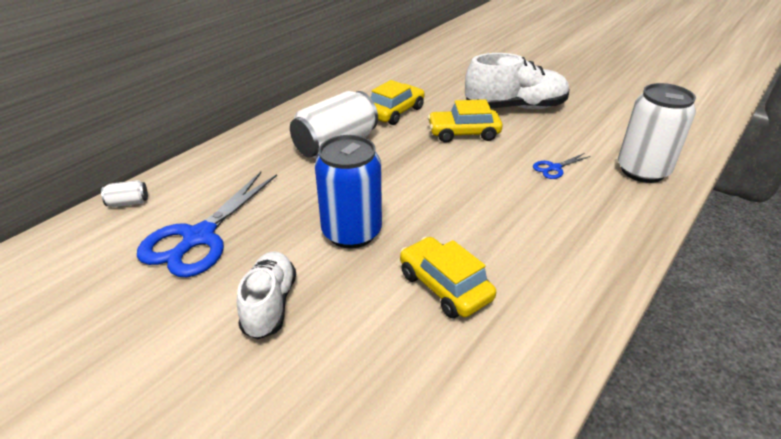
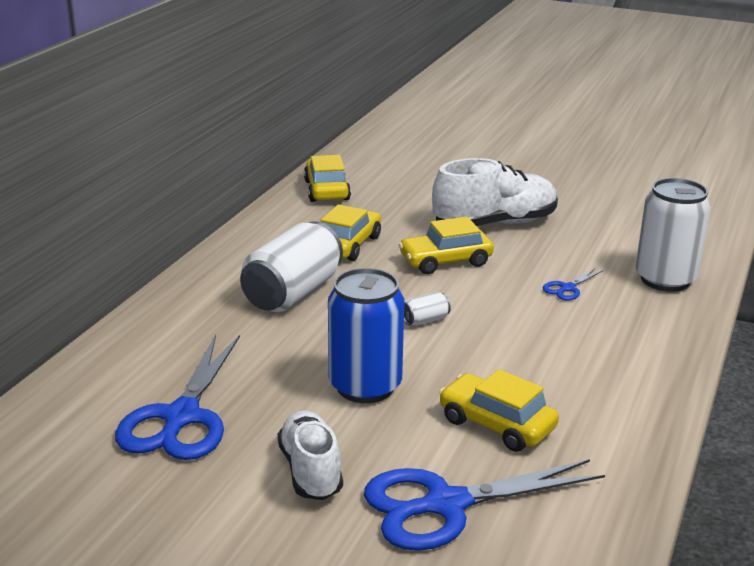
camera: 15 degrees left, 10 degrees down
(128, 203) = (61, 392): white can -> white can (425, 320)
(365, 362) = (446, 505): none -> blue scissors
(400, 69) = (326, 190): none -> yellow car

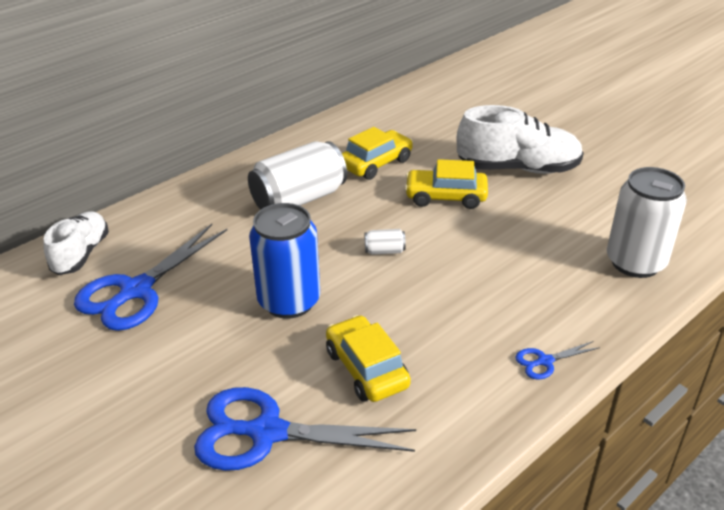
camera: 25 degrees right, 10 degrees up
(310, 471) = (190, 367): white shoe -> white shoe (81, 254)
(326, 190) = (398, 107): yellow car -> none
(567, 288) = (534, 249): blue scissors -> blue scissors (545, 361)

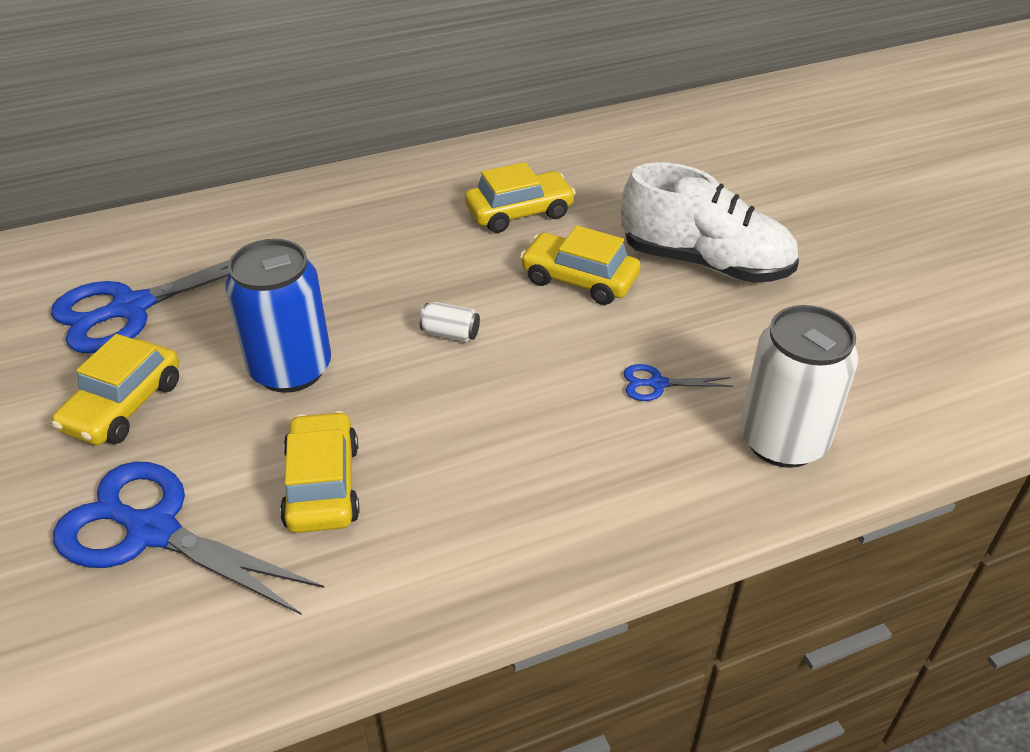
camera: 20 degrees right, 5 degrees up
(81, 254) = (103, 248): white shoe -> none
(181, 357) = (123, 406): none -> yellow car
(299, 199) = (391, 238): white can -> none
(545, 361) = (556, 546): blue scissors -> blue scissors (657, 384)

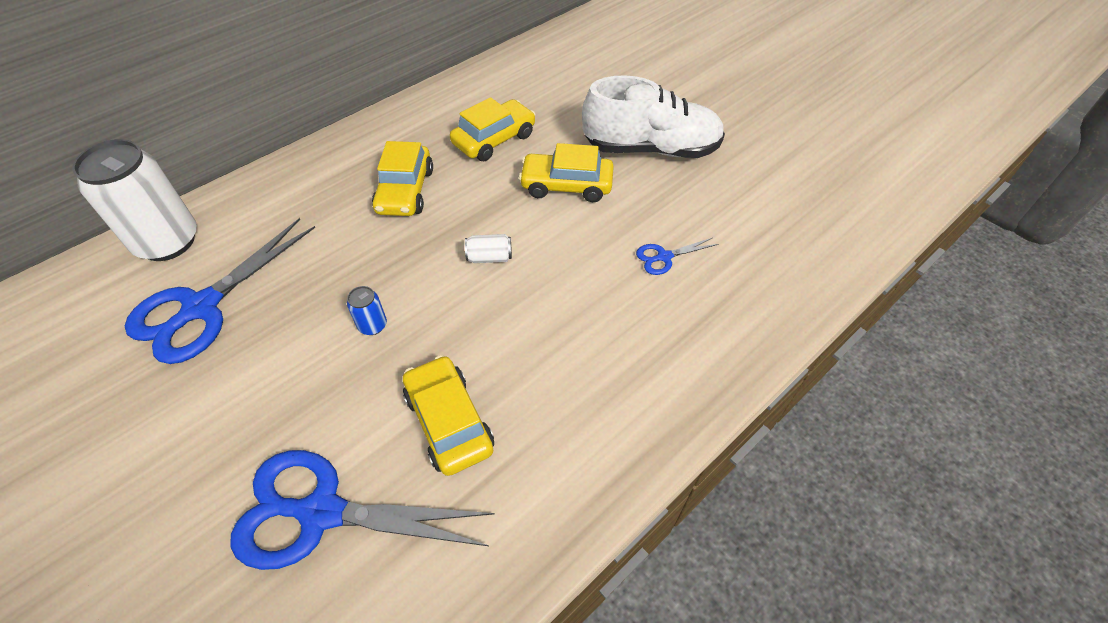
camera: 20 degrees left, 10 degrees up
(123, 406) = (238, 402): yellow car -> yellow car (405, 191)
(291, 369) = (372, 325): blue can -> blue can, size x0.41
(782, 441) = (771, 278): white can -> white can (167, 242)

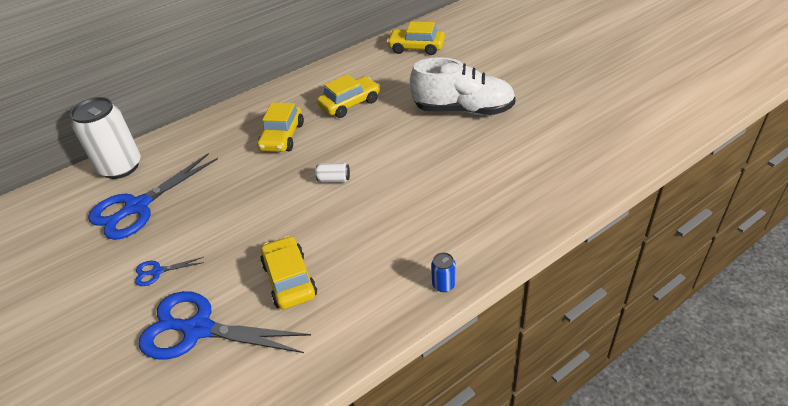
camera: 10 degrees right, 10 degrees down
(372, 325) = (247, 220): blue can -> blue can (443, 285)
(566, 185) = (396, 134): yellow car -> yellow car (416, 48)
(664, 257) = (459, 181): blue scissors -> blue scissors (157, 271)

